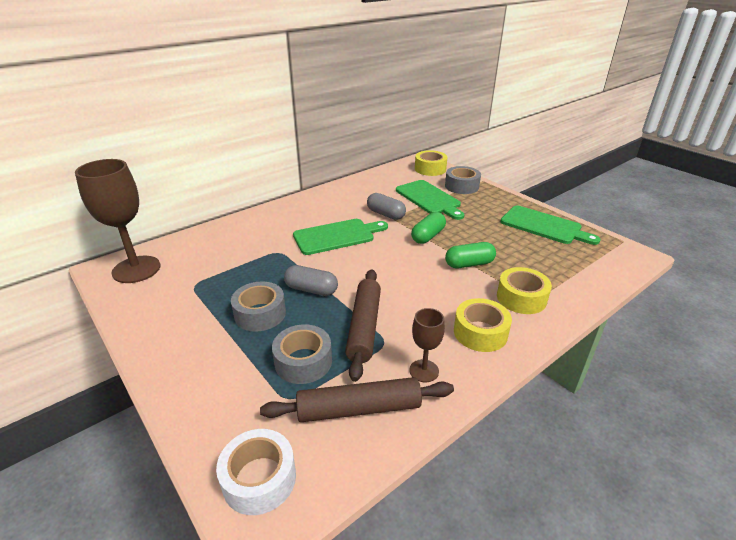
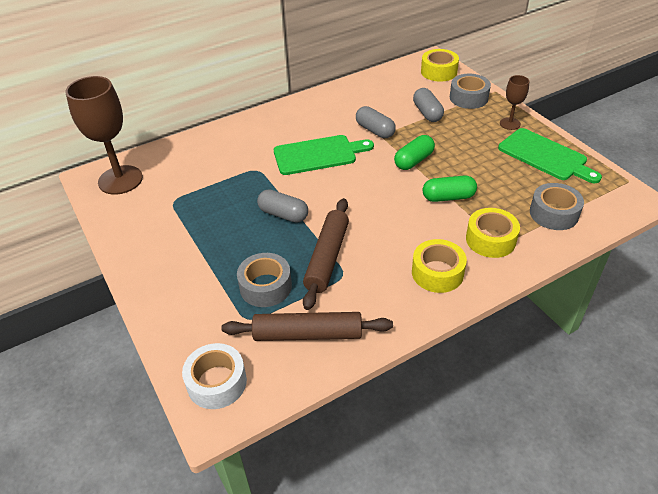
camera: 10 degrees right, 10 degrees up
(260, 314) = (232, 236): grey tape -> grey tape (554, 213)
(424, 371) = (373, 305): brown goblet -> brown goblet (510, 123)
(429, 199) = (427, 113): green cutting board -> grey capsule

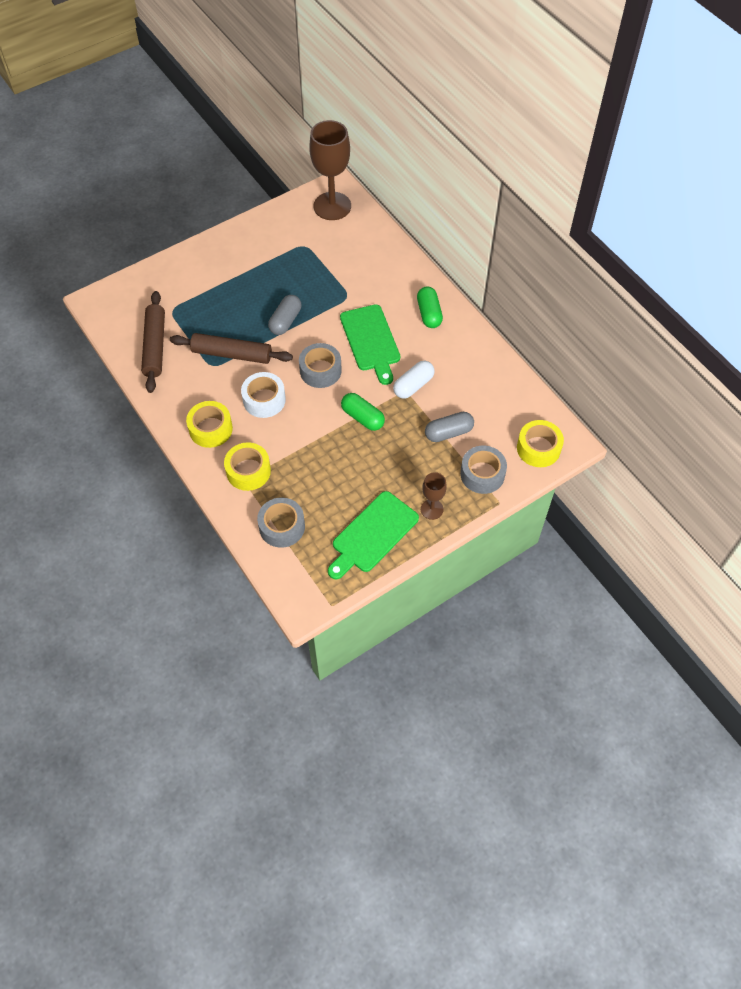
camera: 85 degrees right, 15 degrees up
(217, 382) = (119, 300): white tape -> white tape (264, 400)
(265, 286) = (203, 317): grey tape -> grey tape (320, 370)
(375, 130) = (413, 385): grey capsule -> white capsule
(448, 197) = (306, 443): green capsule -> green capsule (429, 313)

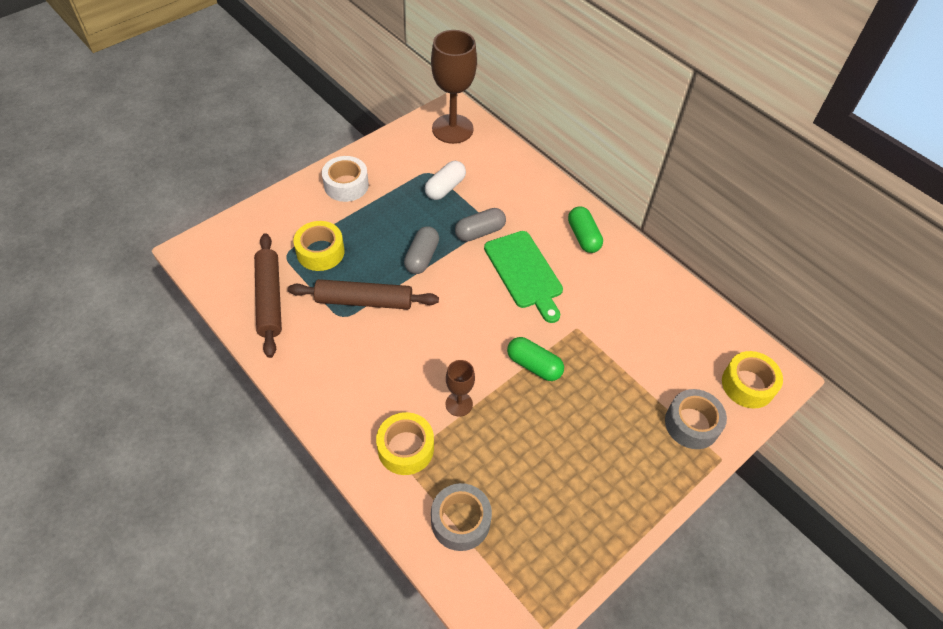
camera: 10 degrees left, 5 degrees down
(211, 429) = (350, 397): yellow tape -> yellow tape (320, 252)
(264, 400) = (411, 354): white tape -> white tape (346, 185)
(320, 370) = (473, 312): grey tape -> none
(372, 534) = (577, 519): green cutting board -> none
(413, 385) = (585, 321): white capsule -> white capsule (445, 188)
(432, 509) = (643, 476): brown goblet -> brown goblet (459, 404)
(448, 432) = (639, 375): grey capsule -> grey capsule (480, 232)

